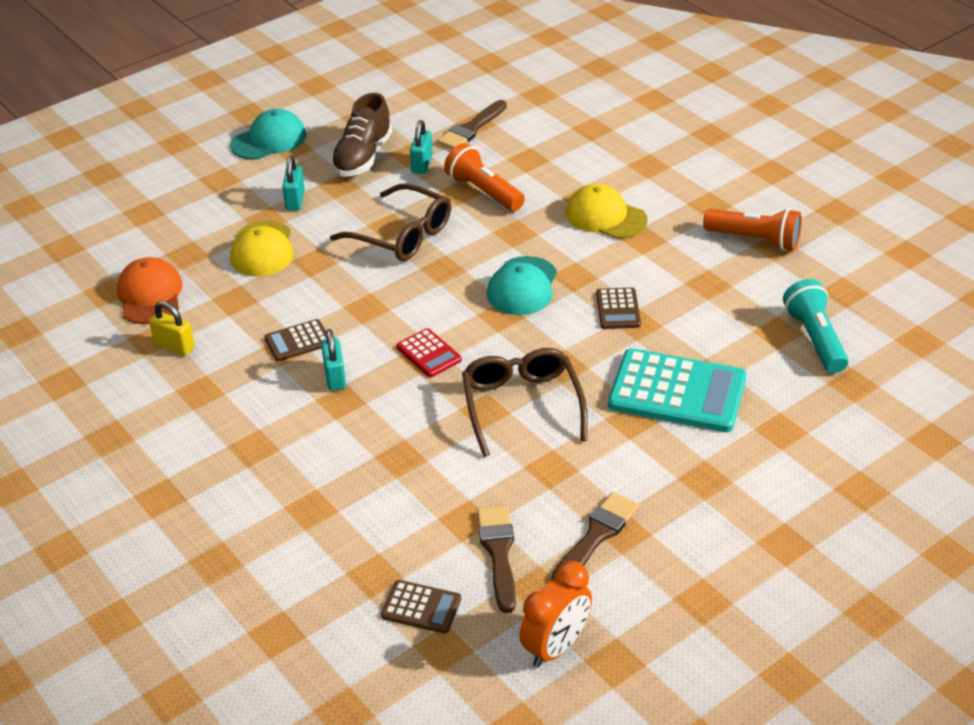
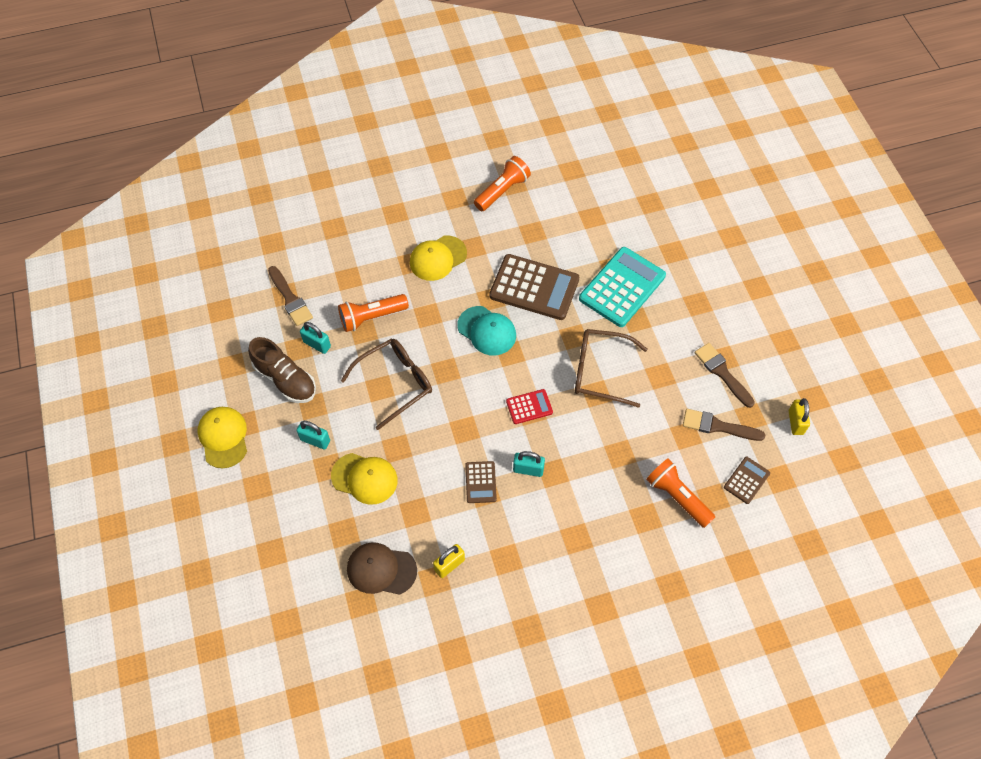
camera: 70 degrees left, 20 degrees up
(150, 295) = (381, 569): orange cap -> brown cap
(269, 140) = (223, 437): turquoise cap -> yellow cap
(358, 534) = (677, 497): none -> orange flashlight
(555, 647) = (795, 422): orange clock -> yellow padlock
(618, 309) = (534, 287): brown calculator -> brown calculator, size x2.04
(815, 339) = (606, 202): turquoise flashlight -> none

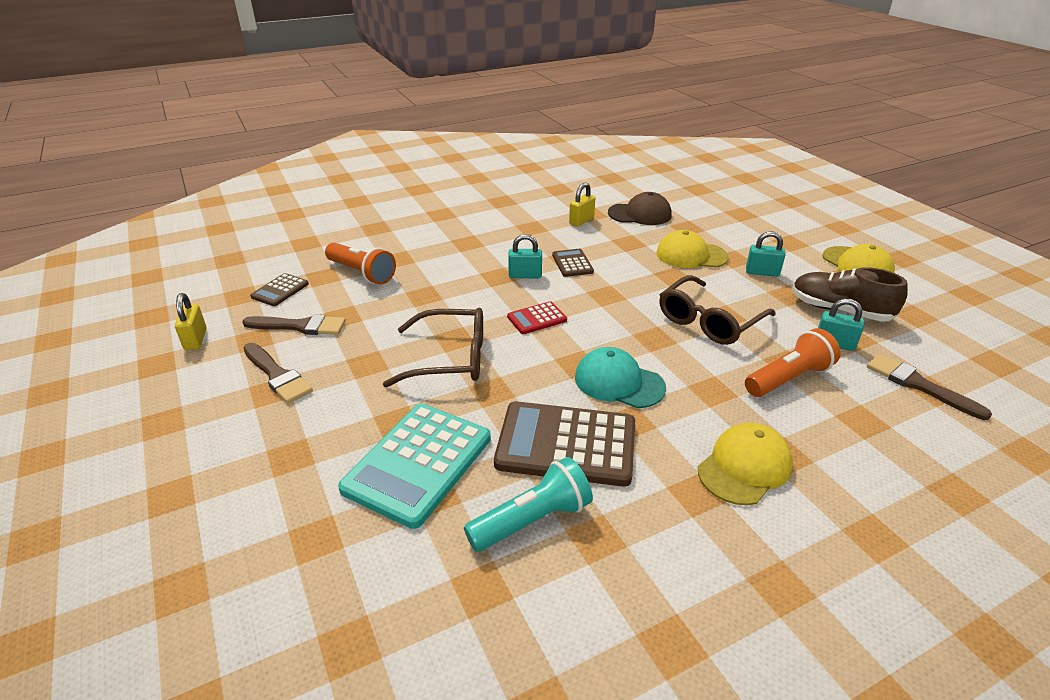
camera: 170 degrees right, 25 degrees down
(502, 191) = (690, 621): orange flashlight -> none
(562, 245) = (532, 520): none -> turquoise flashlight

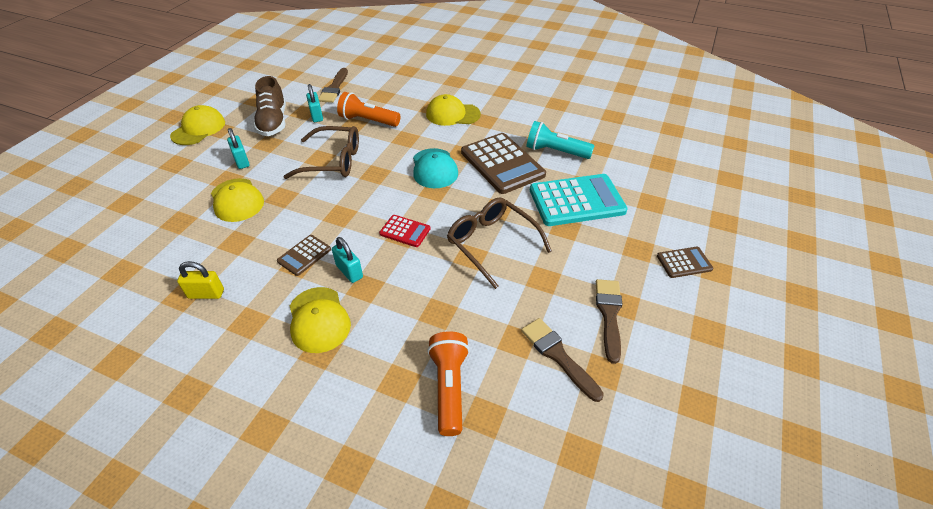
camera: 130 degrees left, 10 degrees up
(195, 339) = (652, 412): yellow padlock -> none
(280, 290) = (538, 427): brown calculator -> brown calculator (684, 262)
(494, 249) = (319, 320): none -> yellow cap
(640, 214) = (163, 261): brown cap -> none

